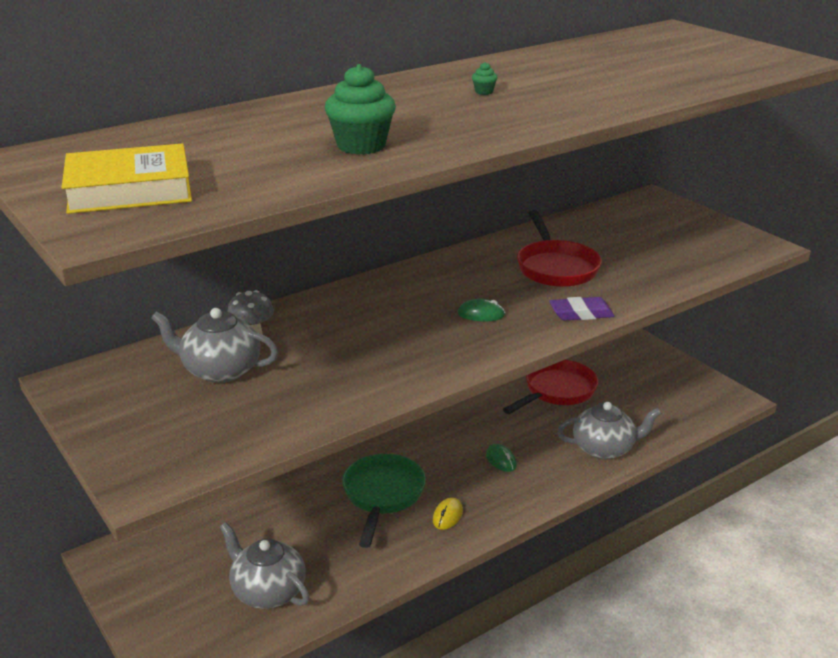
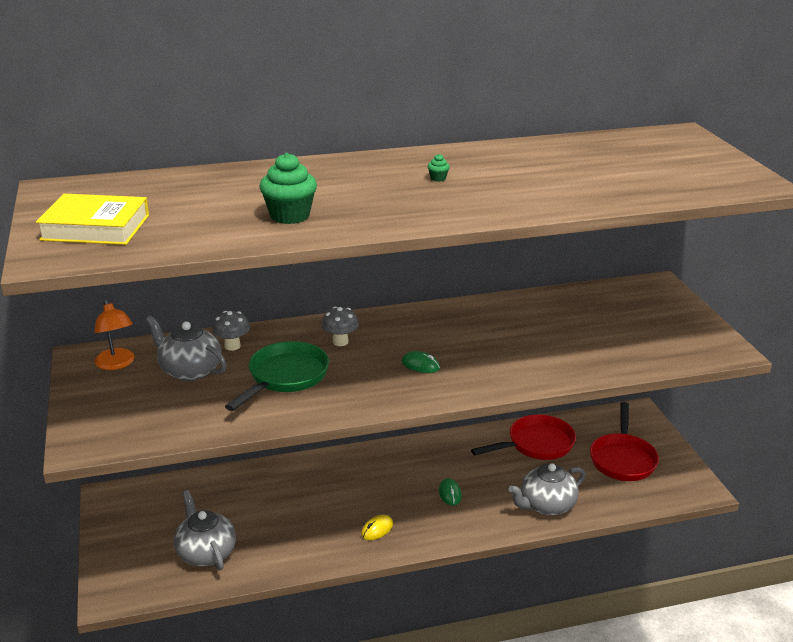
camera: 20 degrees right, 0 degrees up
(121, 381) = (117, 364): none -> orange lamp
(375, 307) = (340, 342): none -> grey mushroom
(382, 495) = (335, 499): green pan -> green pan (285, 377)
(555, 267) = (516, 335): red pan -> red pan (622, 459)
(581, 313) = (505, 381): purple eraser -> none
(604, 448) = (546, 505): grey teapot -> grey teapot turned 135 degrees clockwise

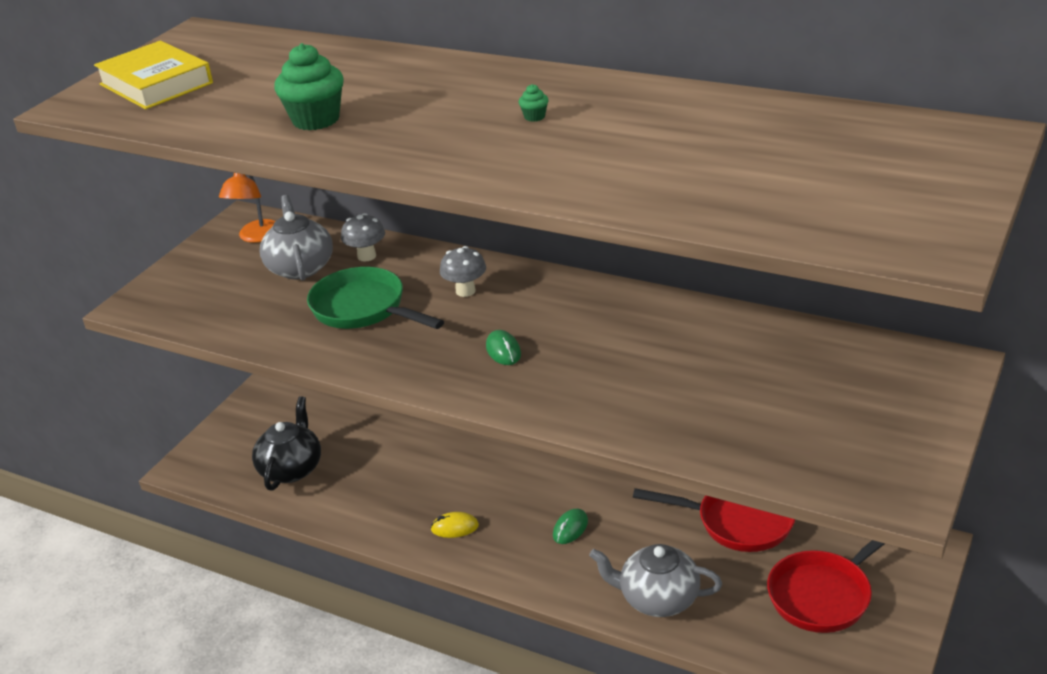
camera: 45 degrees right, 5 degrees up
(206, 552) = (291, 469): grey teapot -> black teapot
(285, 377) = (364, 309): green pan -> green pan turned 120 degrees counterclockwise

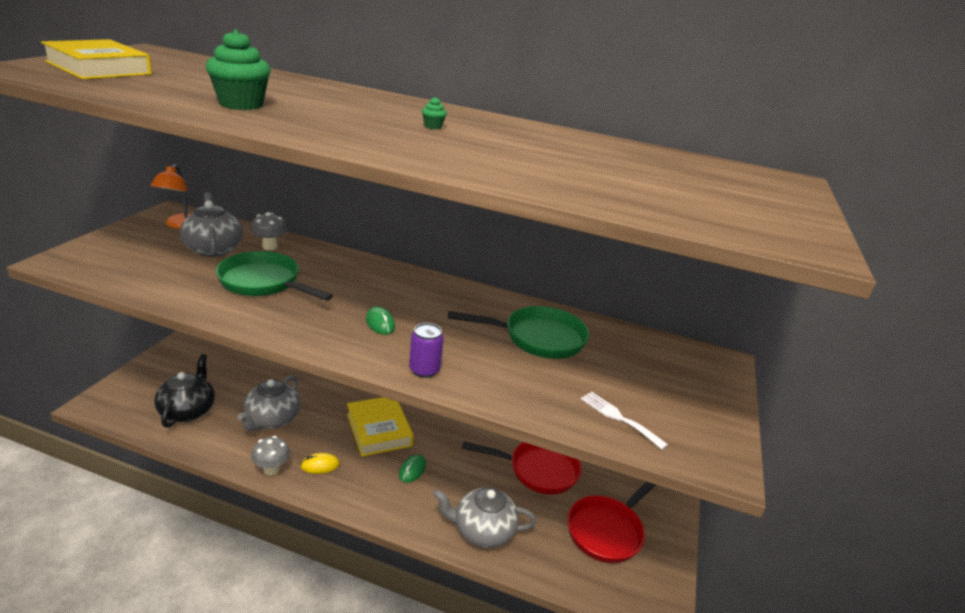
camera: 15 degrees left, 5 degrees down
(393, 474) = (272, 419): none -> grey teapot
(465, 291) = (349, 278): grey mushroom -> grey mushroom (271, 469)
(527, 479) = (379, 430): none -> yellow book
(554, 407) = (424, 370): none -> purple can
(702, 354) = (538, 338): none -> green pan
(786, 450) = (619, 418): none -> white fork

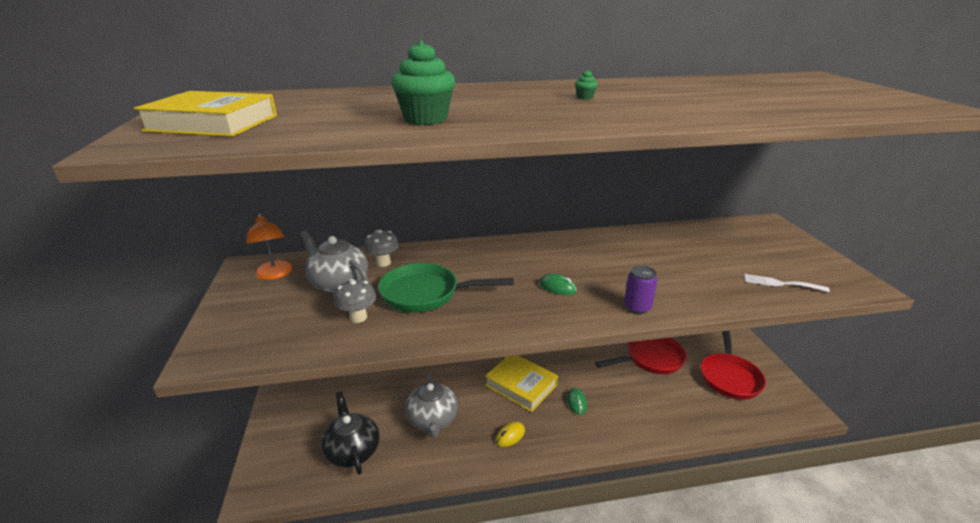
camera: 25 degrees left, 0 degrees up
(271, 469) = (478, 460): grey mushroom -> grey mushroom (358, 317)
(482, 531) = (665, 419): grey teapot -> none
(538, 338) = (663, 253): green pan -> none

